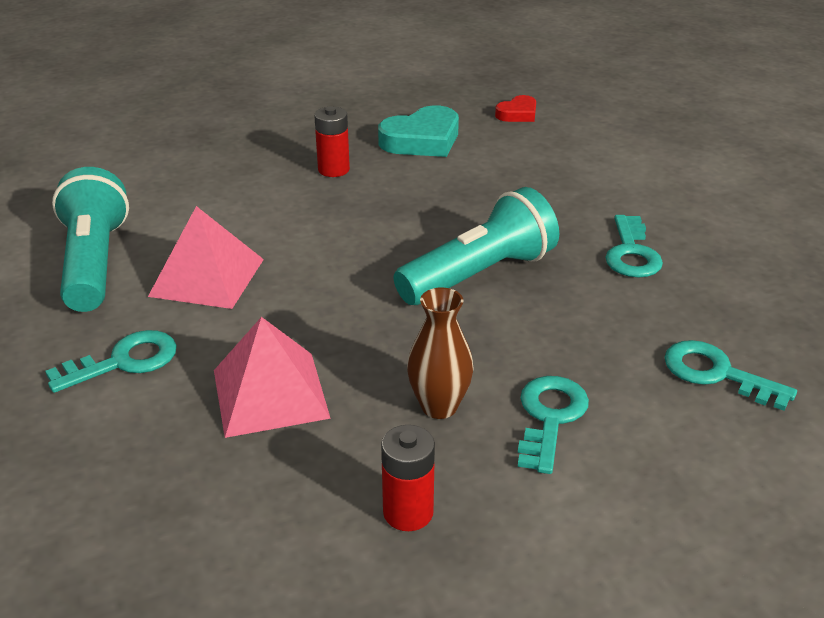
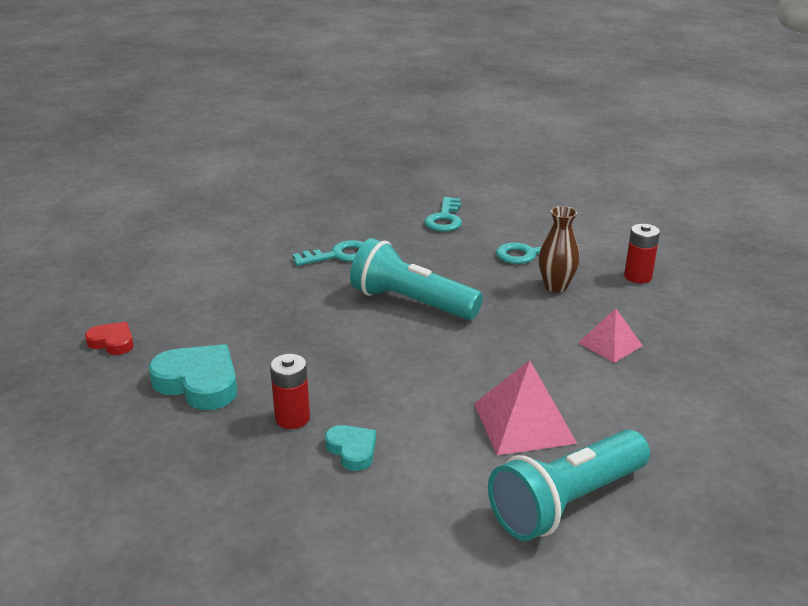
camera: 115 degrees left, 5 degrees down
(123, 361) = (653, 418): turquoise key -> none
(266, 186) = (352, 450): none -> turquoise heart
(270, 393) = (610, 344): pink pyramid -> pink pyramid, size x0.63

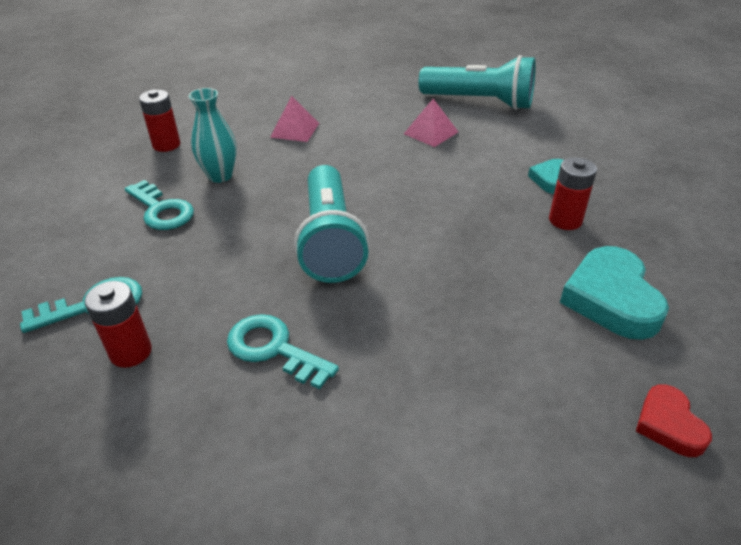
camera: 125 degrees left, 10 degrees up
(392, 221) = (131, 352): none -> red battery
(523, 422) = (431, 133): pink pyramid -> pink pyramid, size x0.63
(556, 286) = (220, 176): brown vase -> turquoise vase

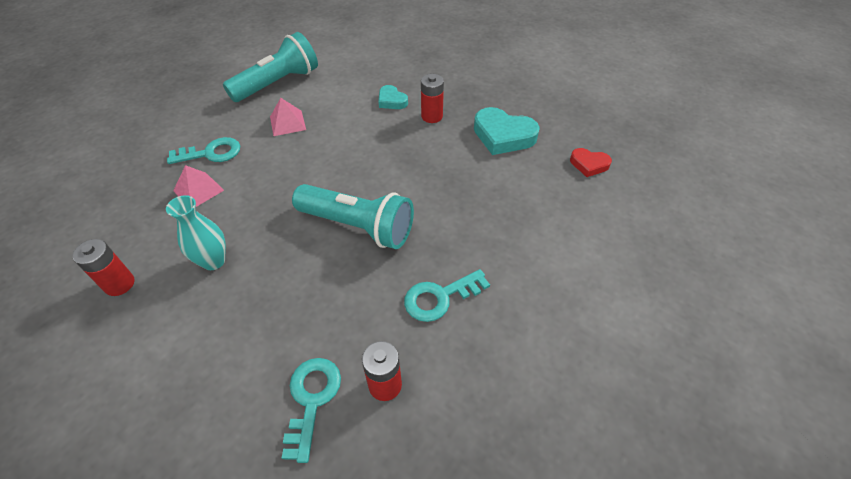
camera: 60 degrees left, 10 degrees up
(161, 210) = (223, 317): turquoise key -> turquoise key (211, 153)

